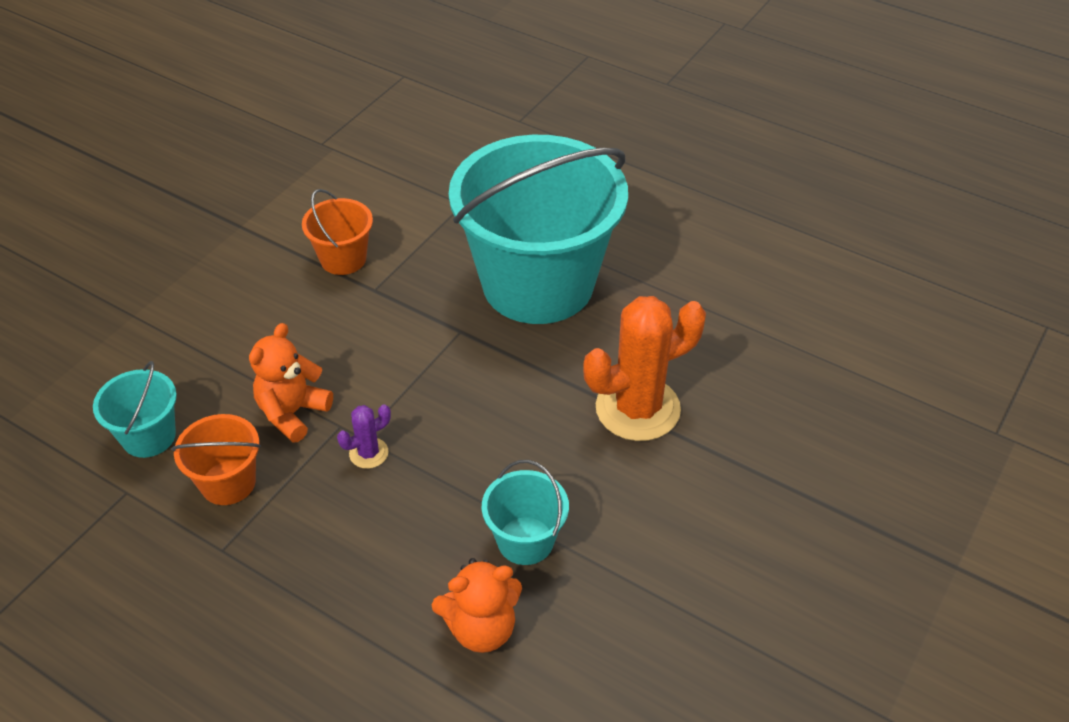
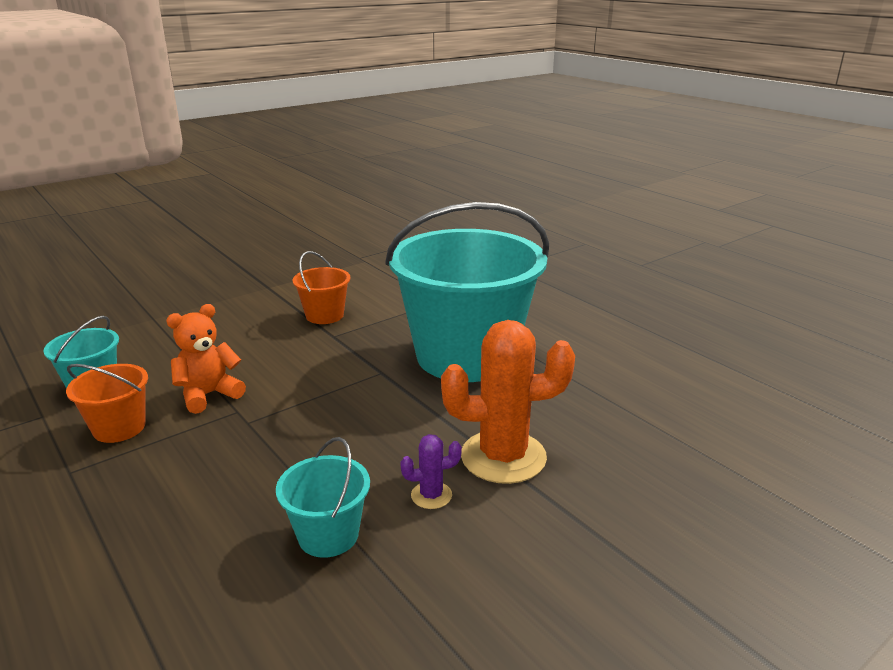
camera: 20 degrees right, 20 degrees down
(368, 453) = (244, 434): purple cactus -> purple cactus (431, 495)
(481, 628) = (230, 601): orange teddy bear -> none

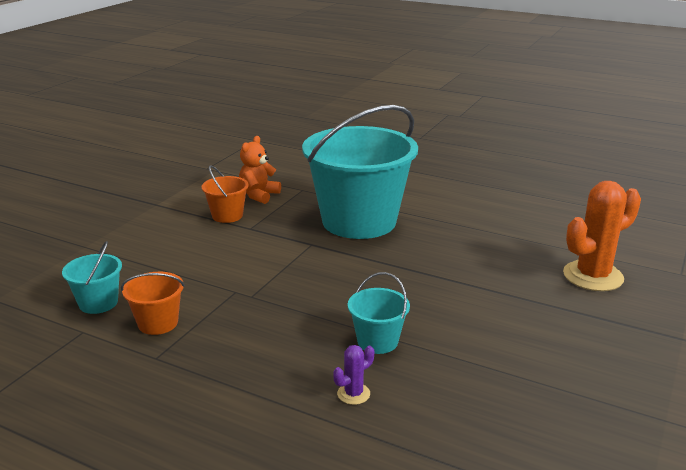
camera: 25 degrees left, 0 degrees up
(208, 395) = (201, 287): orange teddy bear -> orange teddy bear (259, 195)
(431, 495) = (417, 305): purple cactus -> purple cactus (353, 394)
(503, 457) = (439, 274): orange cactus -> orange cactus (593, 276)

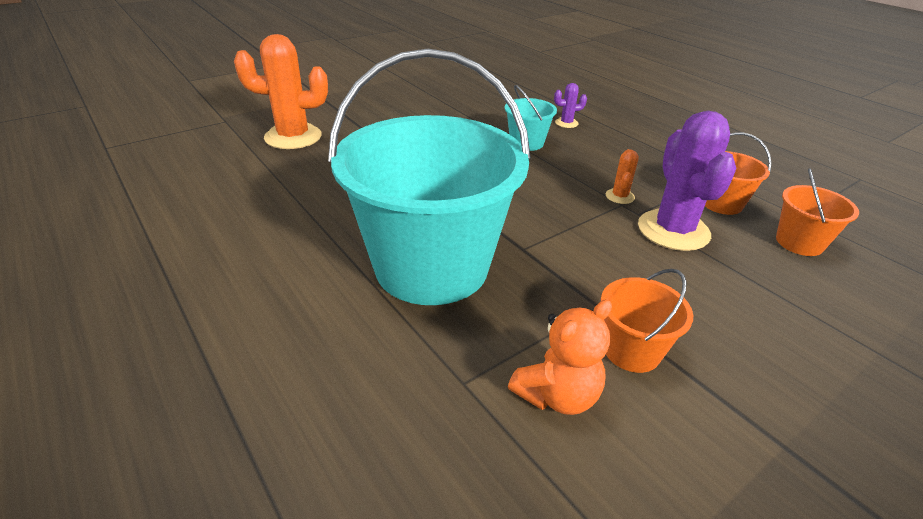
camera: 155 degrees left, 10 degrees up
(98, 303) = (799, 242): turquoise bucket -> orange bucket
(205, 285) = (673, 230): none -> purple cactus
(255, 303) = (619, 196): none -> orange cactus

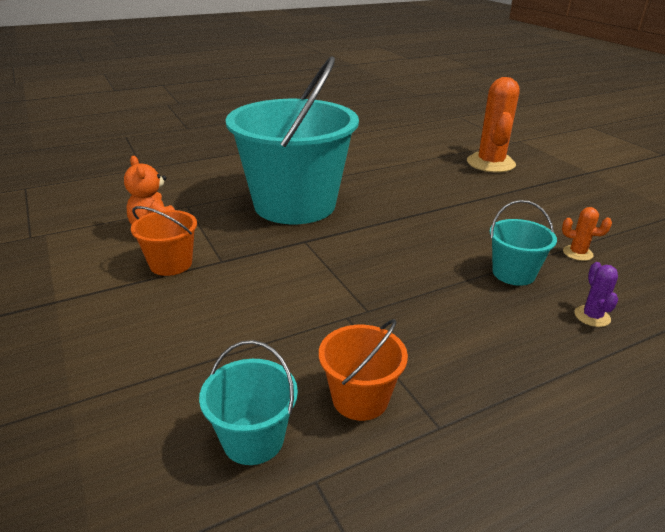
camera: 100 degrees right, 5 degrees down
(619, 196) = (384, 313): orange cactus -> orange cactus (577, 253)
(673, 230) = (309, 332): purple cactus -> none
(799, 242) = (253, 439): orange bucket -> turquoise bucket

